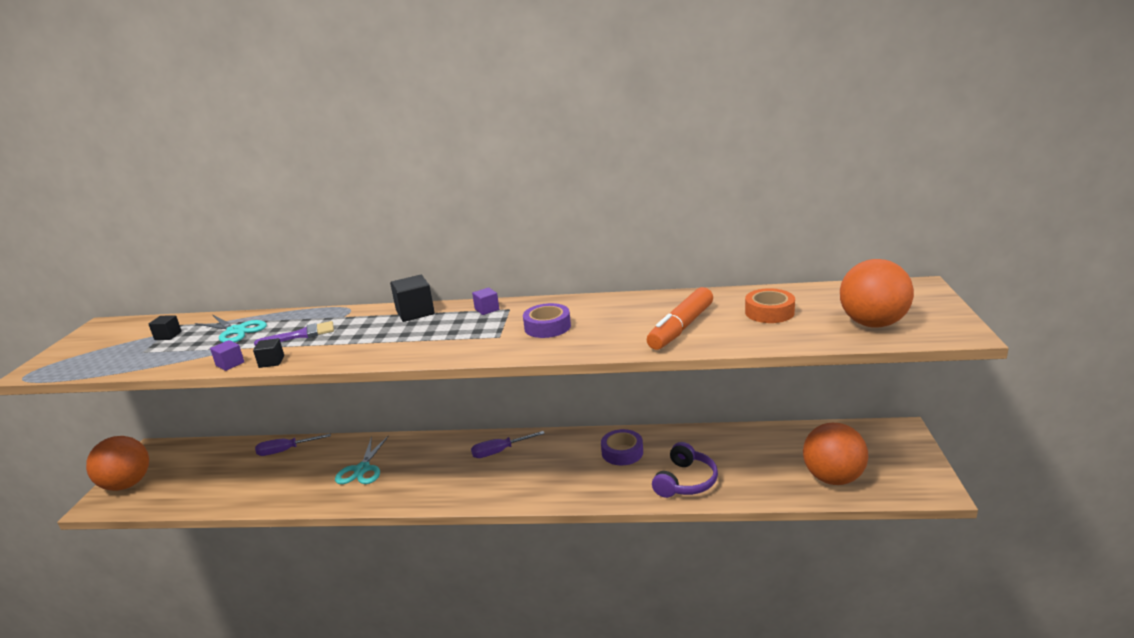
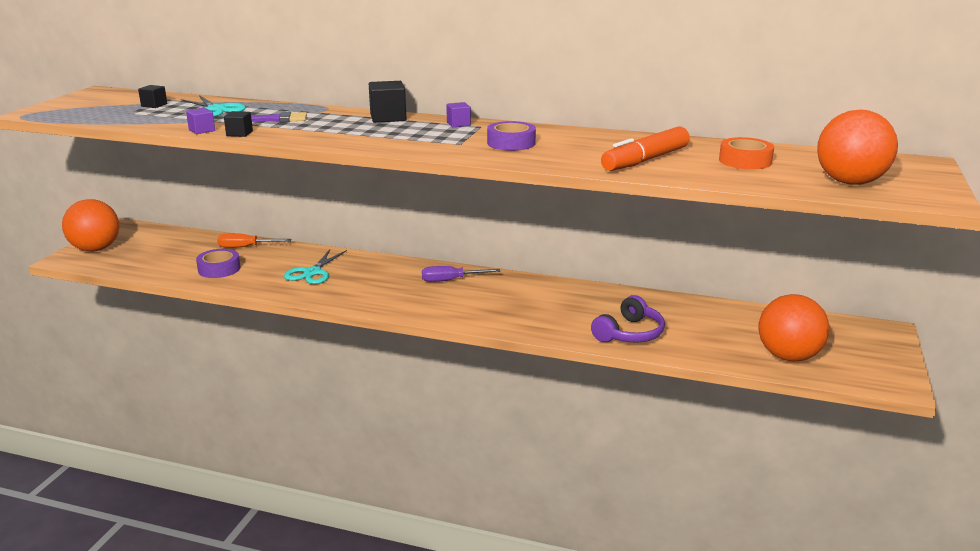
camera: 10 degrees right, 0 degrees up
(286, 450) = (246, 247): purple screwdriver -> orange screwdriver
(622, 452) = (574, 300): purple tape -> purple tape (219, 269)

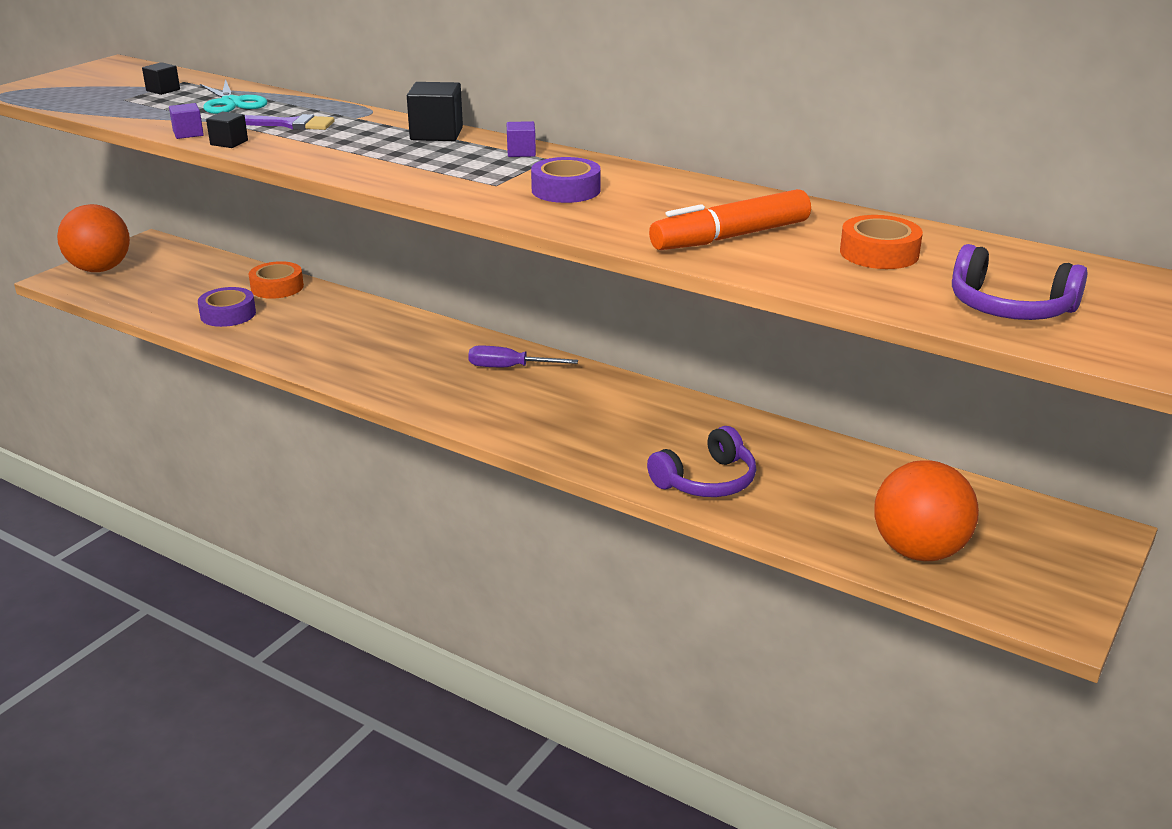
camera: 15 degrees right, 5 degrees up
(246, 247) = (277, 287): orange screwdriver -> orange tape
(312, 272) = (338, 334): turquoise scissors -> none
(850, 182) = (1009, 307): orange ball -> purple headphones

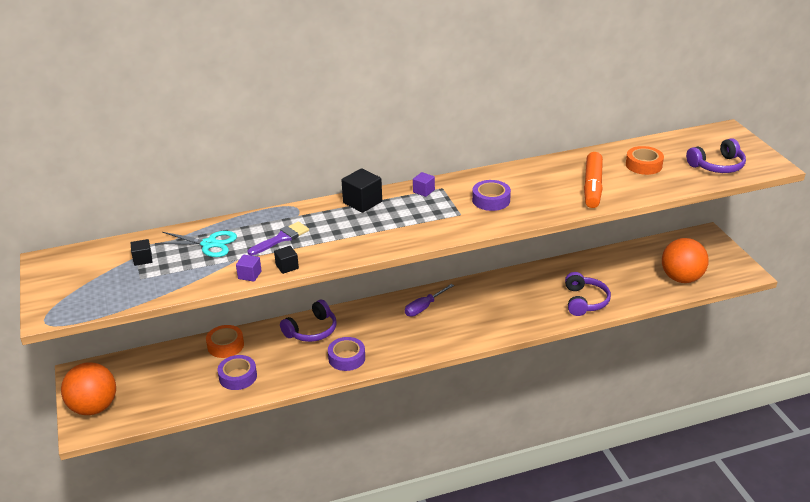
camera: 50 degrees left, 5 degrees up
(337, 359) = (346, 358): none -> purple tape
(365, 320) = (312, 330): none -> purple headphones

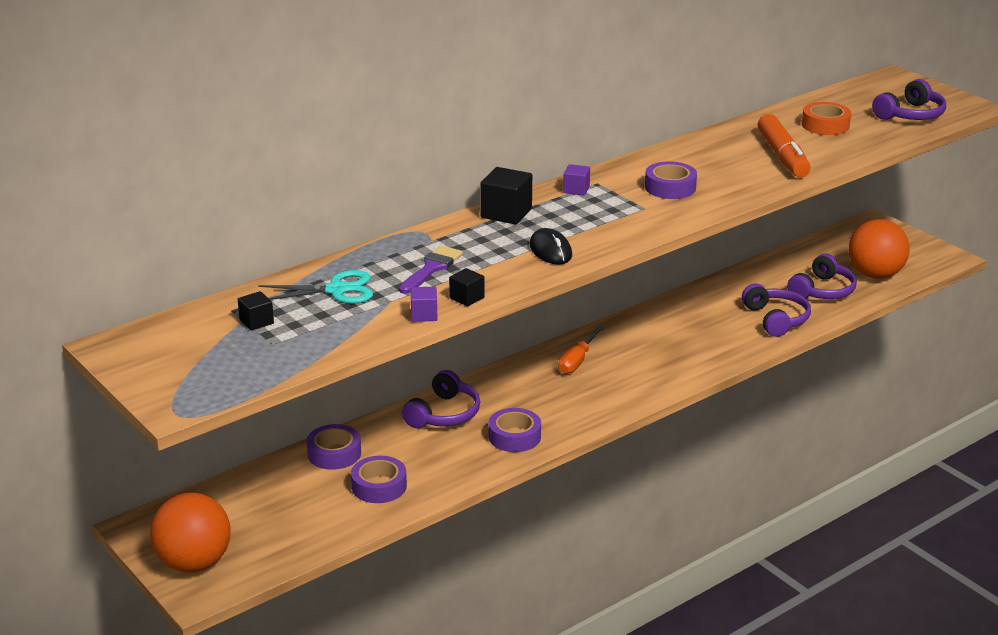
camera: 20 degrees left, 5 degrees down
(225, 345) = (334, 453): orange tape -> purple tape
(370, 238) = (550, 251): none -> black mouse
(424, 307) = (577, 361): purple screwdriver -> orange screwdriver
(633, 284) = (822, 290): none -> purple headphones

